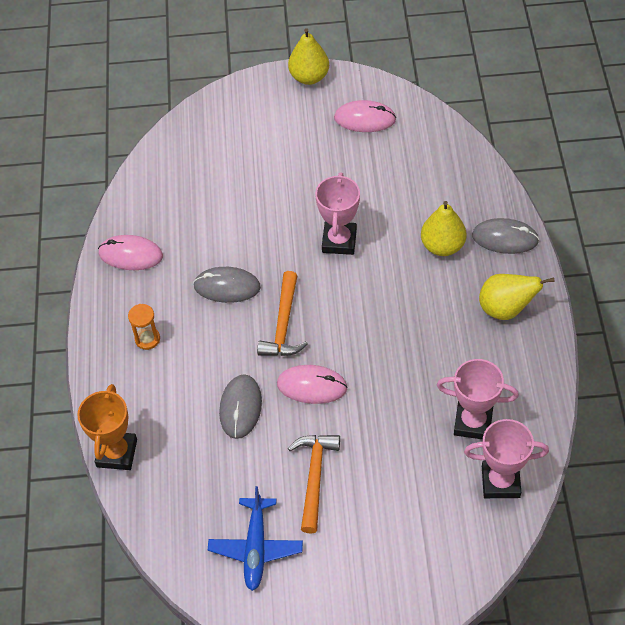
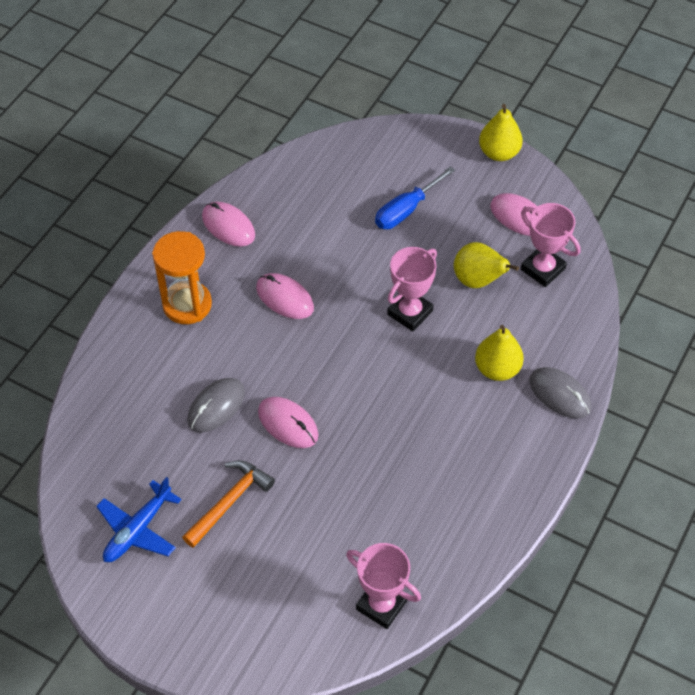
camera: 30 degrees right, 0 degrees up
(117, 453) = (91, 384): orange trophy -> none
(147, 339) = (187, 304): orange hourglass -> orange hourglass, size x1.96
(227, 287) = (285, 298): grey mouse -> pink mouse
(271, 161) = (406, 210): none -> blue screwdriver
(283, 324) = (306, 357): orange hammer -> none
(473, 422) = (399, 539): pink trophy -> pink trophy (543, 269)
(505, 309) = (509, 458): yellow pear -> yellow pear (478, 280)

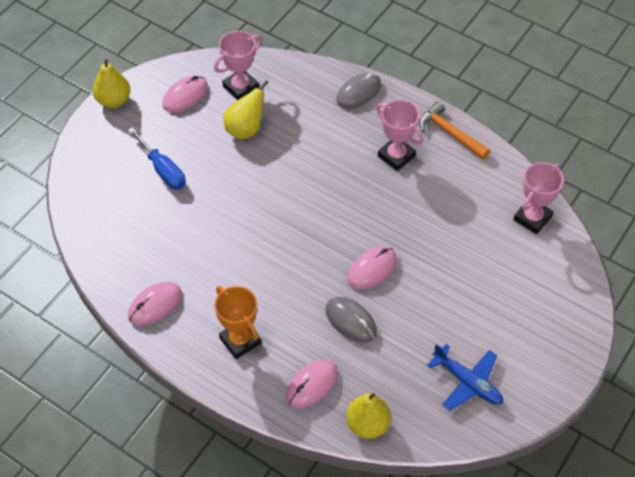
camera: 85 degrees left, 0 degrees up
(187, 304) = (240, 340): orange hourglass -> orange trophy
(229, 502) = (443, 314): orange hammer -> orange hammer (450, 133)
(285, 298) = (243, 264): pink mouse -> pink mouse (311, 384)
(410, 313) = (271, 177): pink trophy -> pink trophy (396, 156)
(497, 369) = (332, 127): yellow pear -> yellow pear (367, 424)

